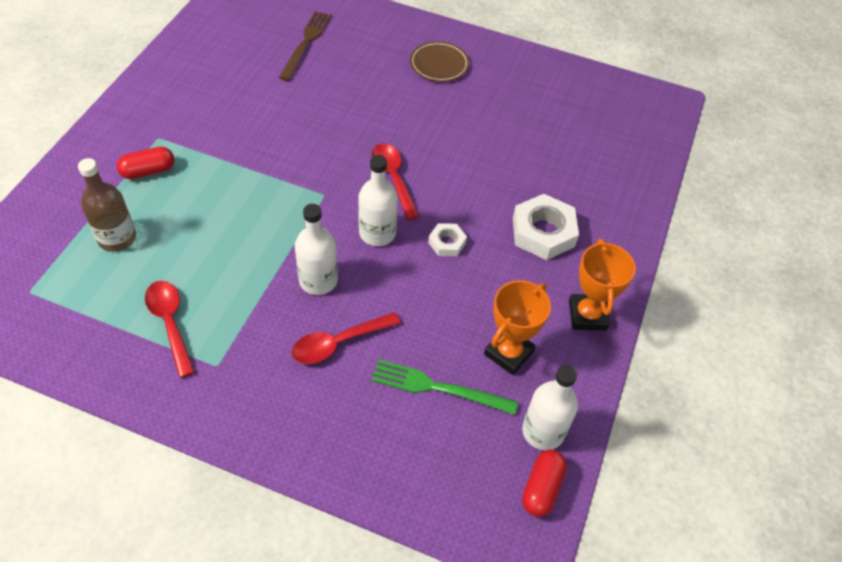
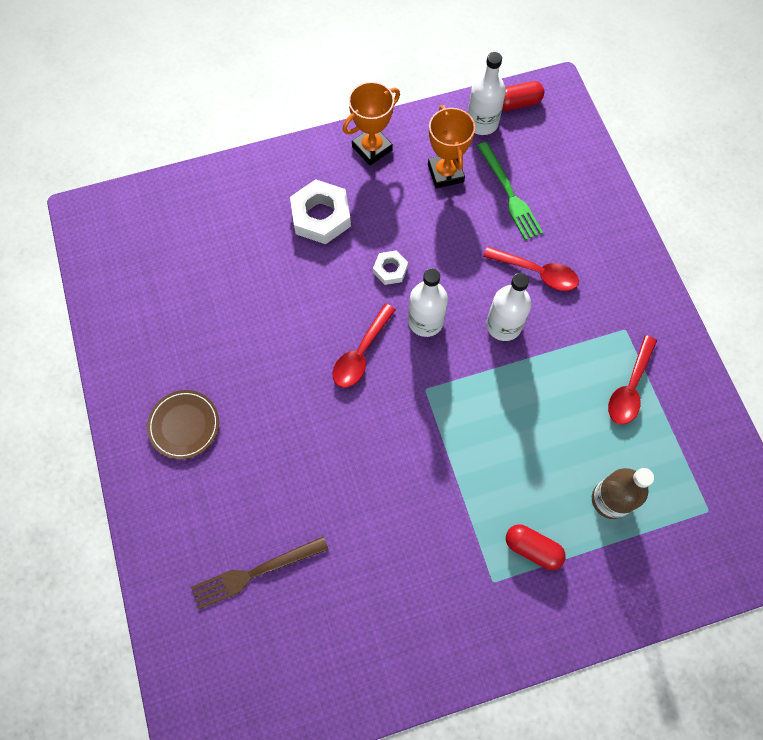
camera: 125 degrees left, 15 degrees up
(508, 353) = (445, 173): orange trophy -> orange trophy turned 75 degrees clockwise

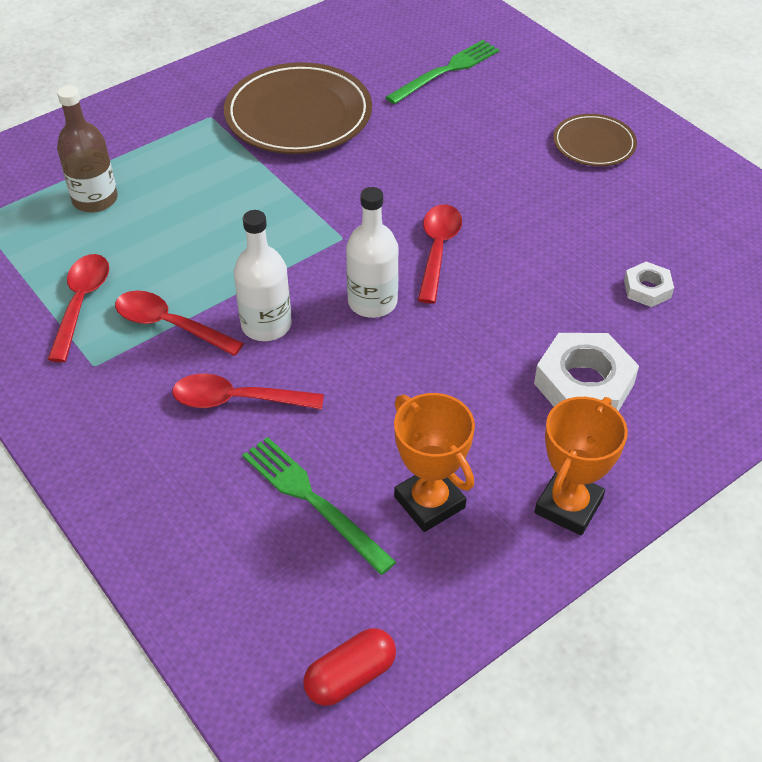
camera: 160 degrees right, 20 degrees down
(255, 572) = (446, 71): brown fork -> green fork
(390, 270) = (448, 346): white nut -> white nut (647, 289)
(413, 554) = (298, 115): none -> brown plate
(482, 123) = (403, 612): white bottle -> none
(532, 548) = (175, 146): red capsule -> none
(570, 347) = (169, 325): none -> red spoon

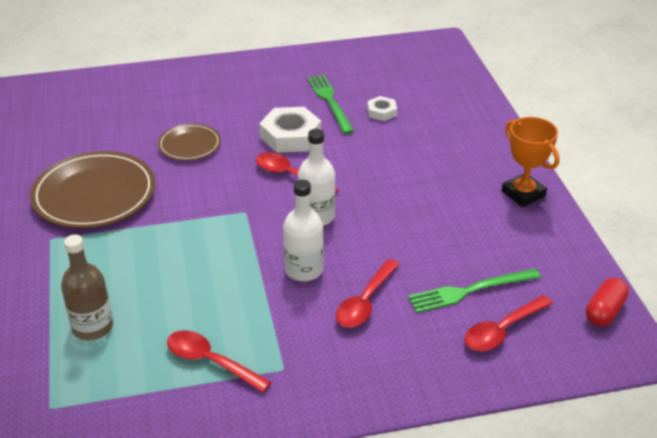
camera: 65 degrees left, 10 degrees down
(169, 325) = (269, 318): red spoon -> red spoon (502, 331)
(350, 676) = (604, 311): red capsule -> red capsule turned 45 degrees clockwise
(429, 502) = (495, 243): orange trophy -> none
(446, 71) = (115, 116): green fork -> green fork (330, 102)
(583, 384) = (439, 158): white nut -> white nut (290, 136)
(594, 144) = (244, 86): brown plate -> brown plate (189, 145)

